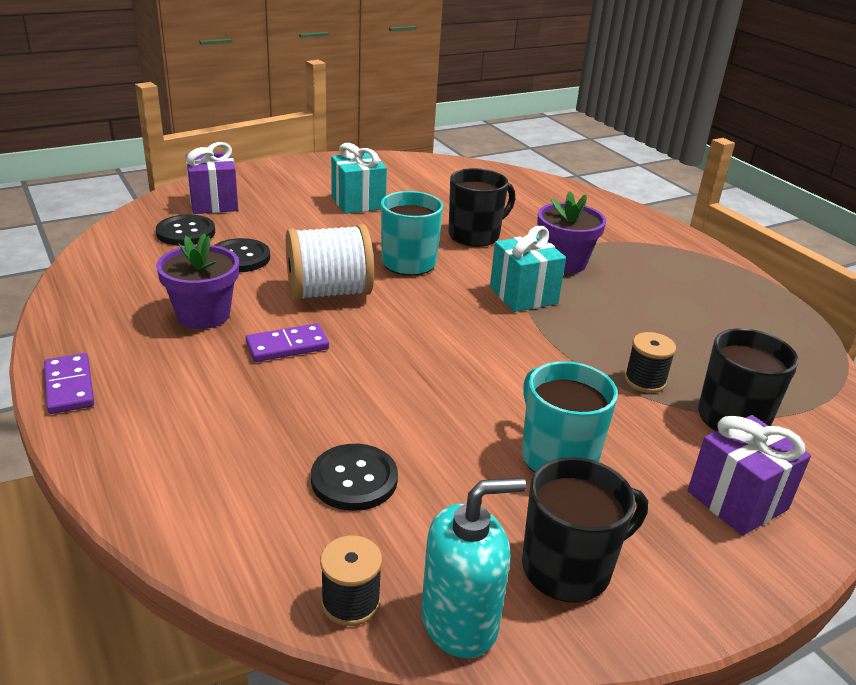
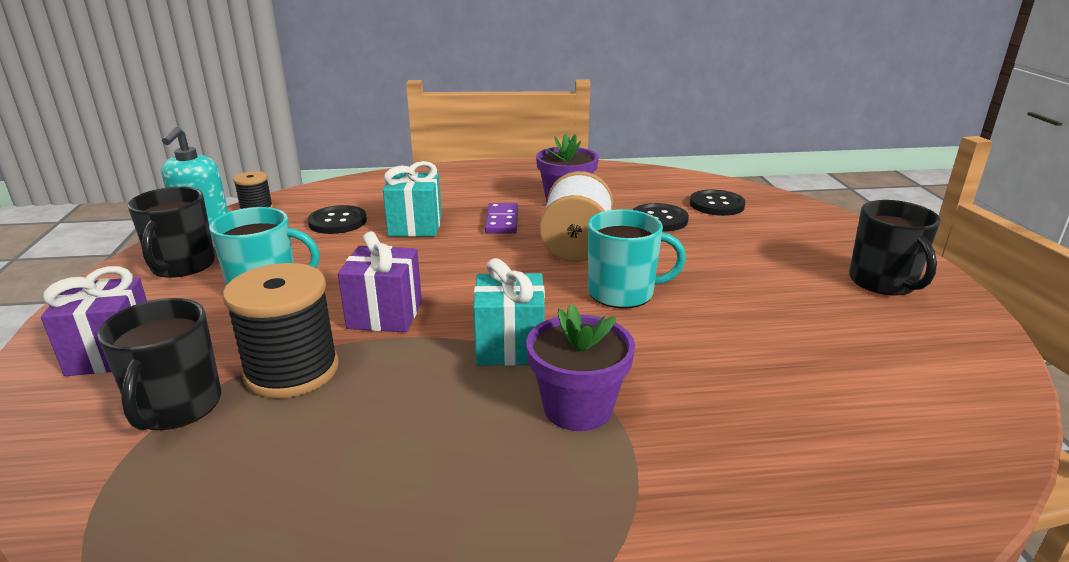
camera: 115 degrees right, 5 degrees down
(69, 386) = (505, 167): purple domino -> none
(214, 203) = (786, 219): purple gift -> purple gift (385, 315)
(358, 203) = (796, 292): turquoise gift -> turquoise gift (415, 226)
(475, 235) = (685, 355): black mug -> black mug (883, 282)
(645, 381) = (292, 371): black spool -> black spool, size x1.89

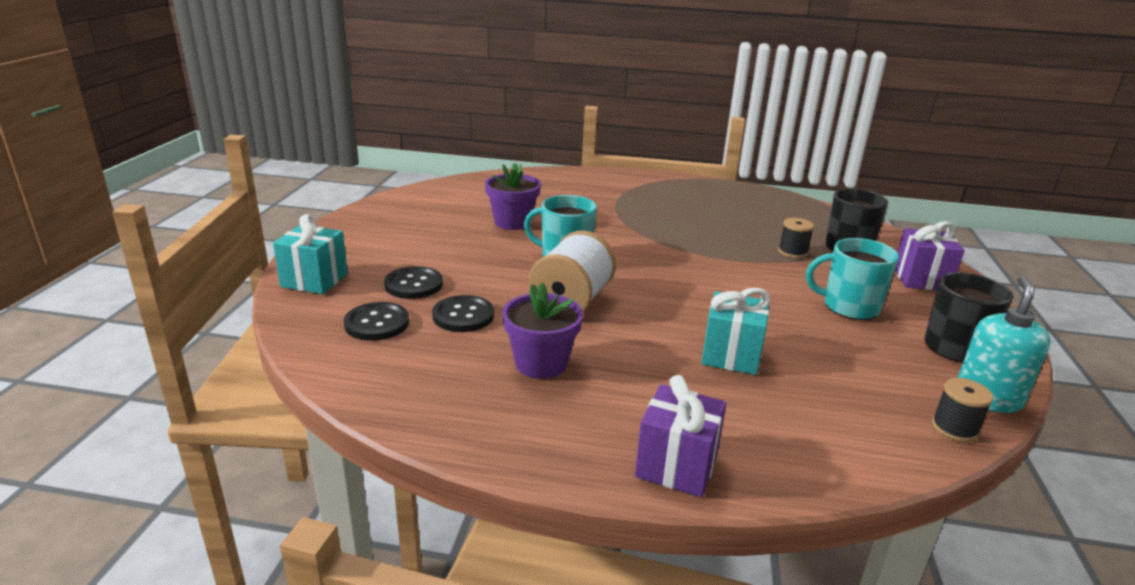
camera: 165 degrees left, 0 degrees up
(292, 371) = (792, 252): black spool -> black spool, size x0.53
(337, 222) = (827, 380): black button -> black button (414, 284)
(385, 315) = (743, 273): purple gift -> purple gift (676, 466)
(501, 221) = (632, 345): purple domino -> none
(510, 346) = (659, 242): turquoise gift -> turquoise gift (314, 280)
(578, 408) = (633, 215): purple flower pot -> purple flower pot (512, 222)
(883, 282) = (372, 234): black mug -> none

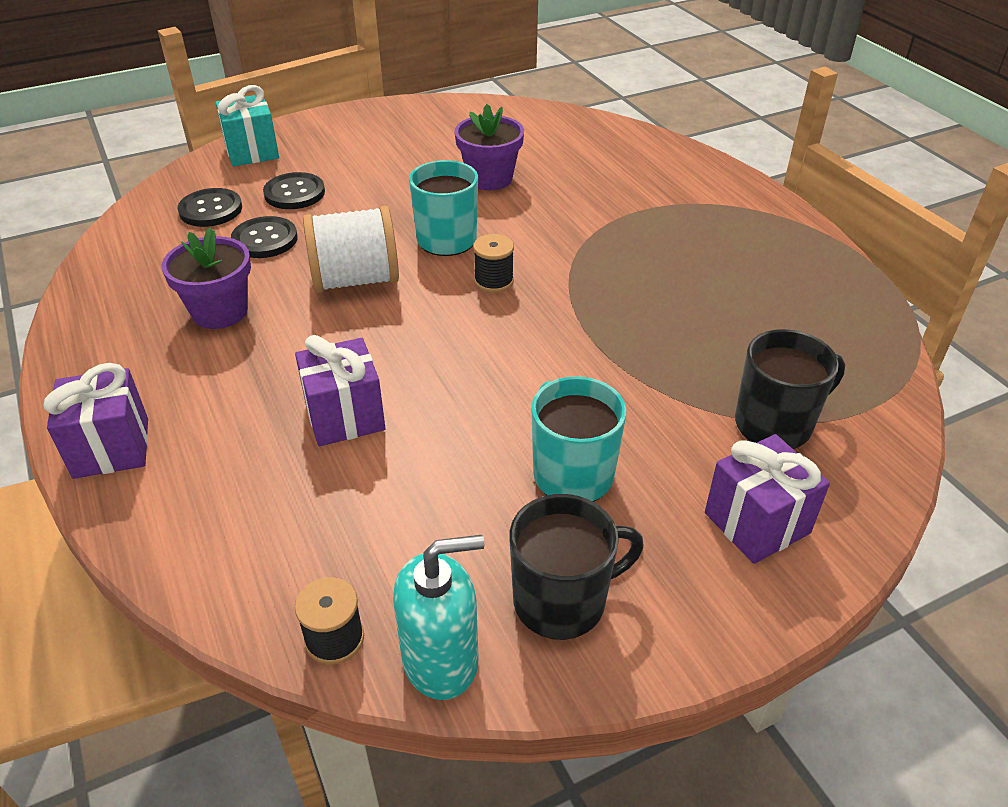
camera: 55 degrees right, 15 degrees up
(731, 355) = (345, 416): turquoise gift -> purple gift
(792, 252) = (683, 381): black spool -> black spool (493, 281)

